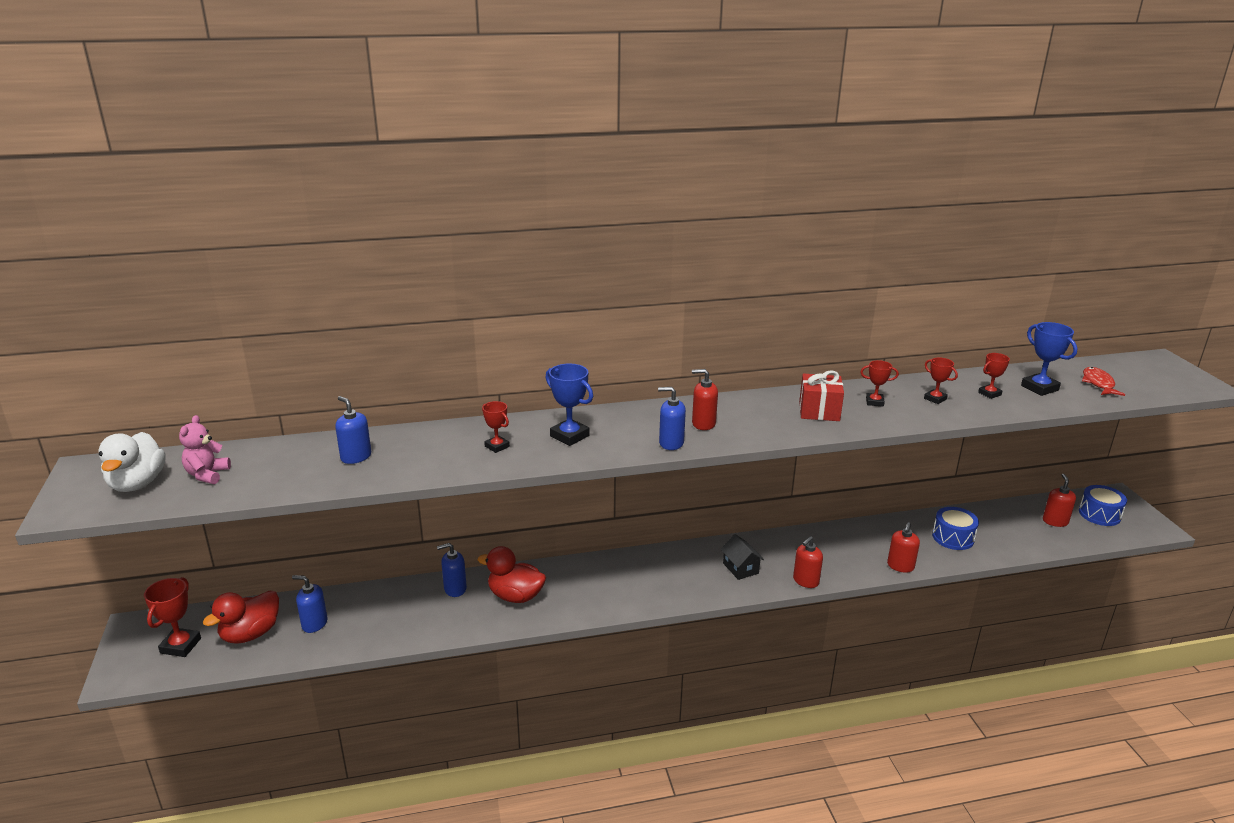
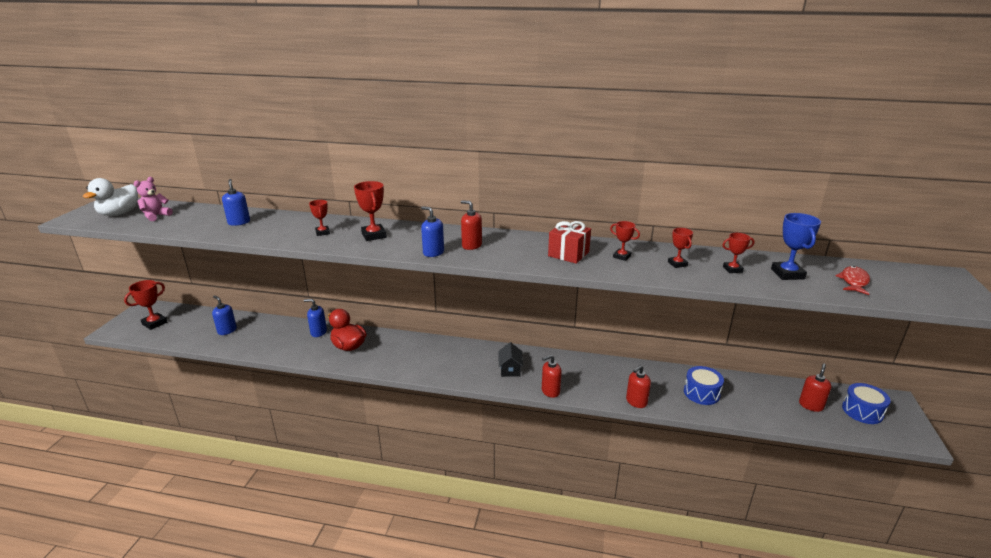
camera: 25 degrees right, 0 degrees up
(250, 634) = (191, 327): red duck -> none
(569, 436) = (374, 235): blue trophy -> red trophy

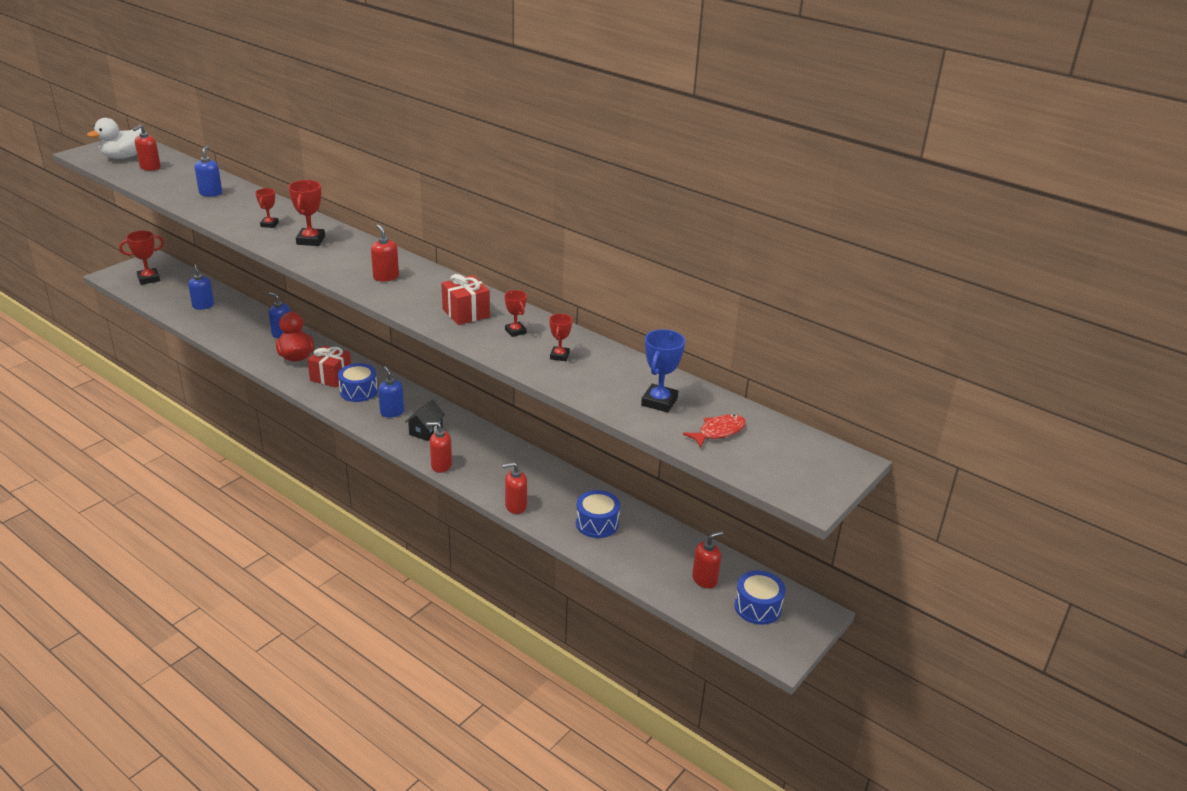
camera: 25 degrees right, 5 degrees up
(156, 216) = (150, 167): pink teddy bear -> red soap dispenser
(393, 353) = (331, 377): none -> red gift
(427, 357) = (358, 391): none -> blue drum
(433, 252) = (340, 274): blue soap dispenser -> blue soap dispenser (392, 412)
(732, 269) = (608, 379): red trophy -> none

